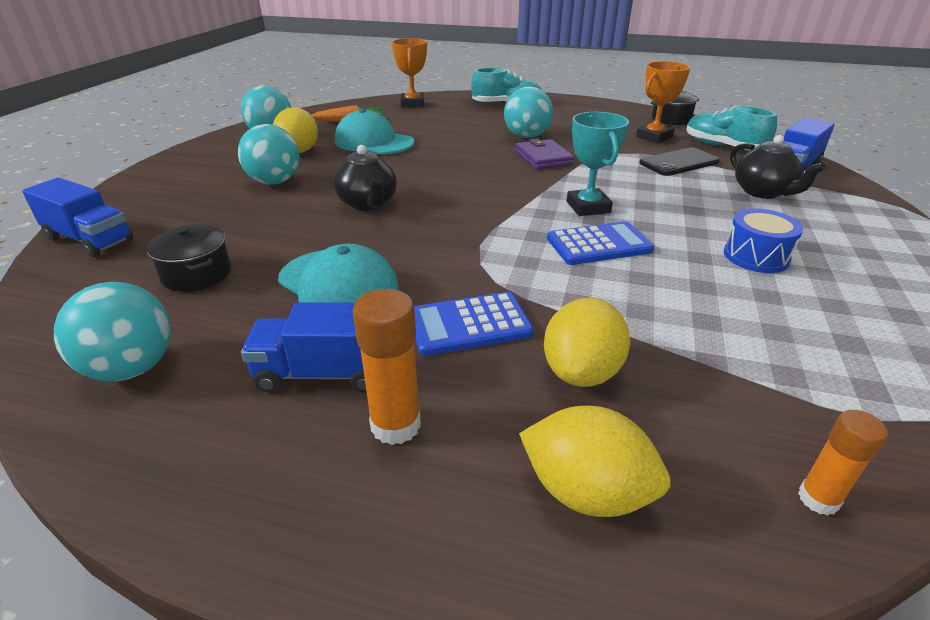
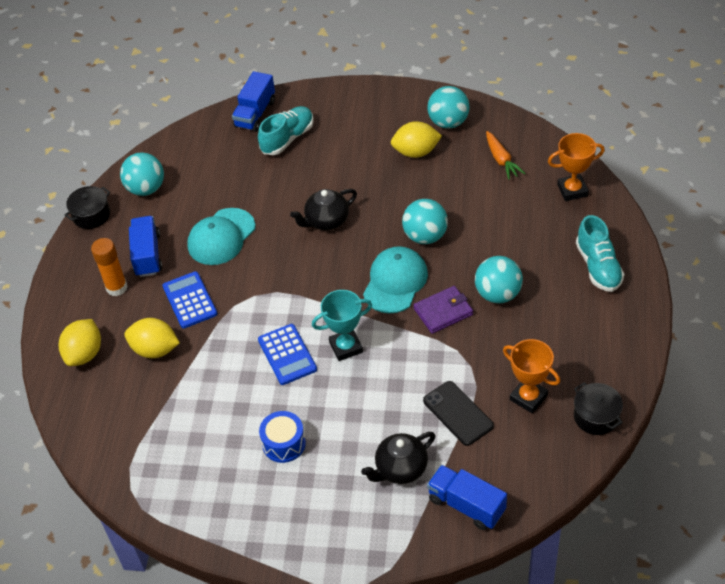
camera: 85 degrees right, 15 degrees up
(197, 274) = (224, 175): black pot -> black pot (91, 215)
(275, 182) = (353, 160): turquoise ball -> turquoise ball (425, 236)
(373, 142) = (451, 191): turquoise cap -> turquoise cap (395, 282)
(723, 147) = (513, 455): turquoise shoe -> turquoise shoe (287, 139)
(818, 499) = (83, 430): orange glue stick -> none

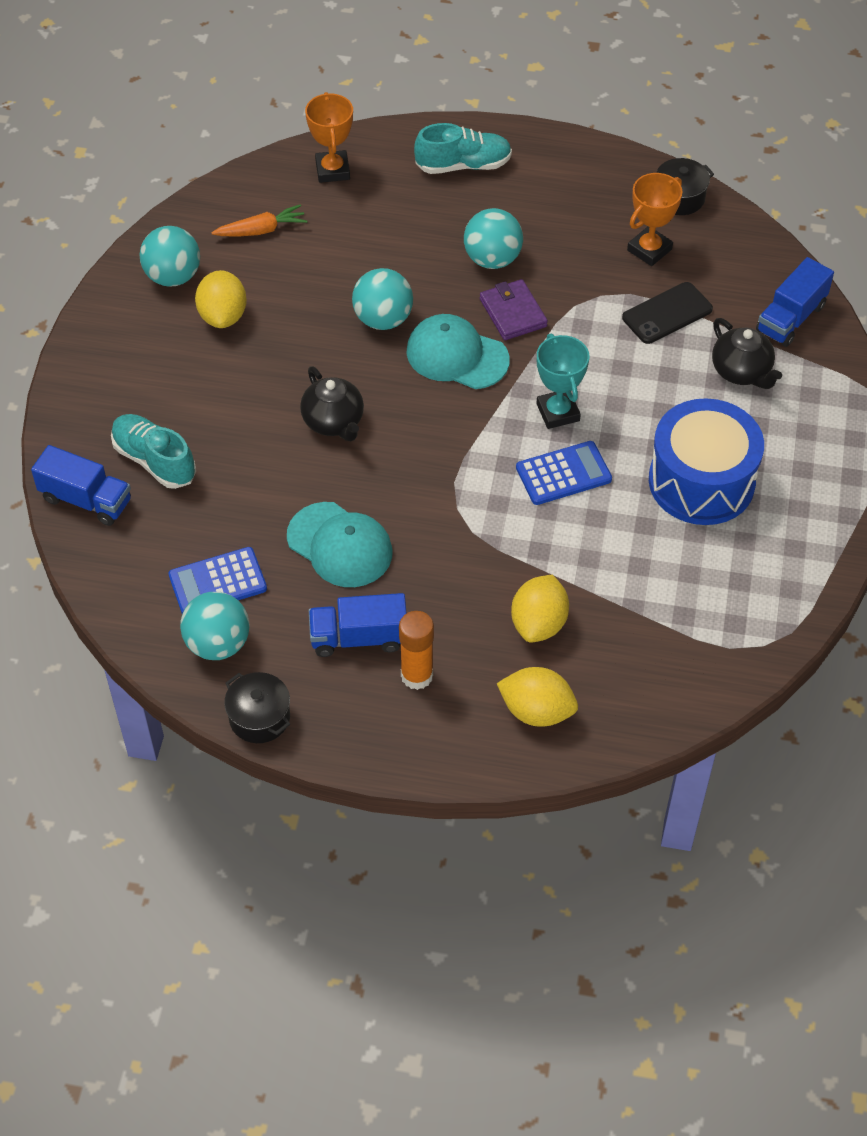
camera: 90 degrees left, 5 degrees up
(190, 300) = (455, 583): blue calculator -> blue calculator (217, 582)
(284, 443) = (701, 481): blue drum -> blue drum, size x1.95

